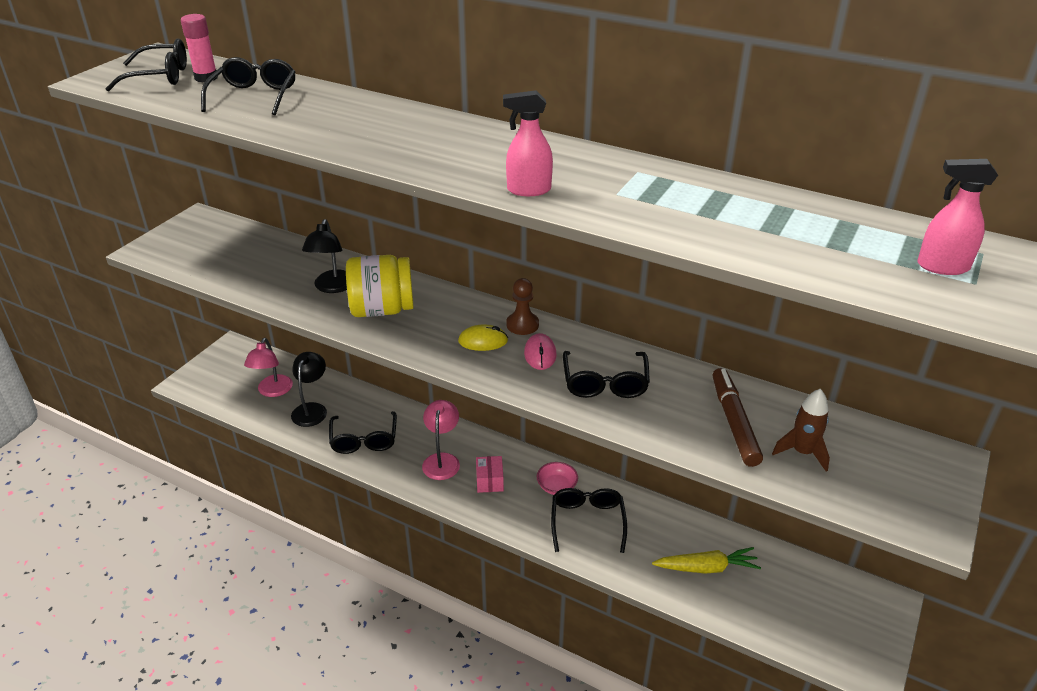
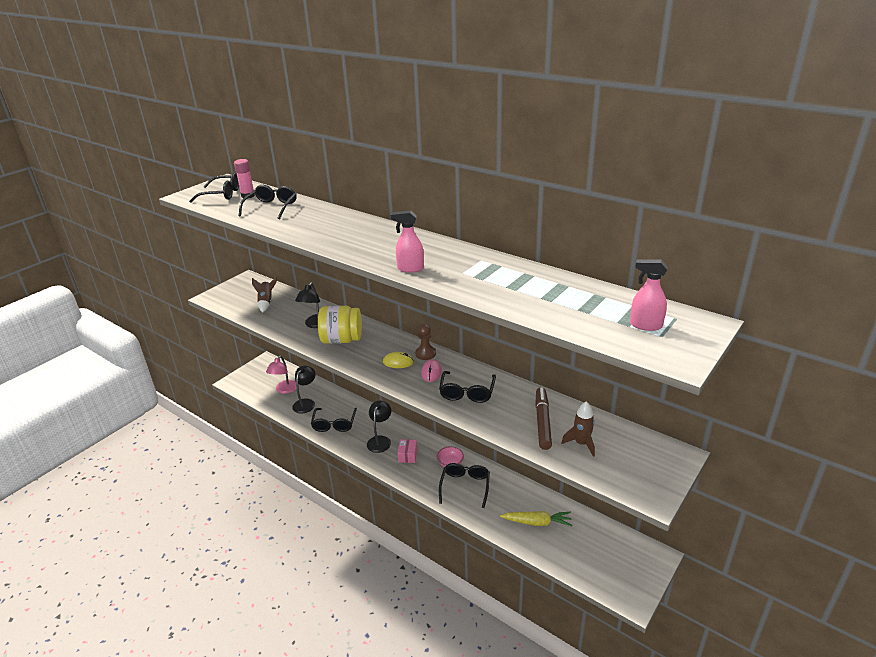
camera: 10 degrees right, 5 degrees down
(241, 255) = (266, 302): none -> brown rocket
(442, 460) = (380, 440): pink lamp -> black lamp

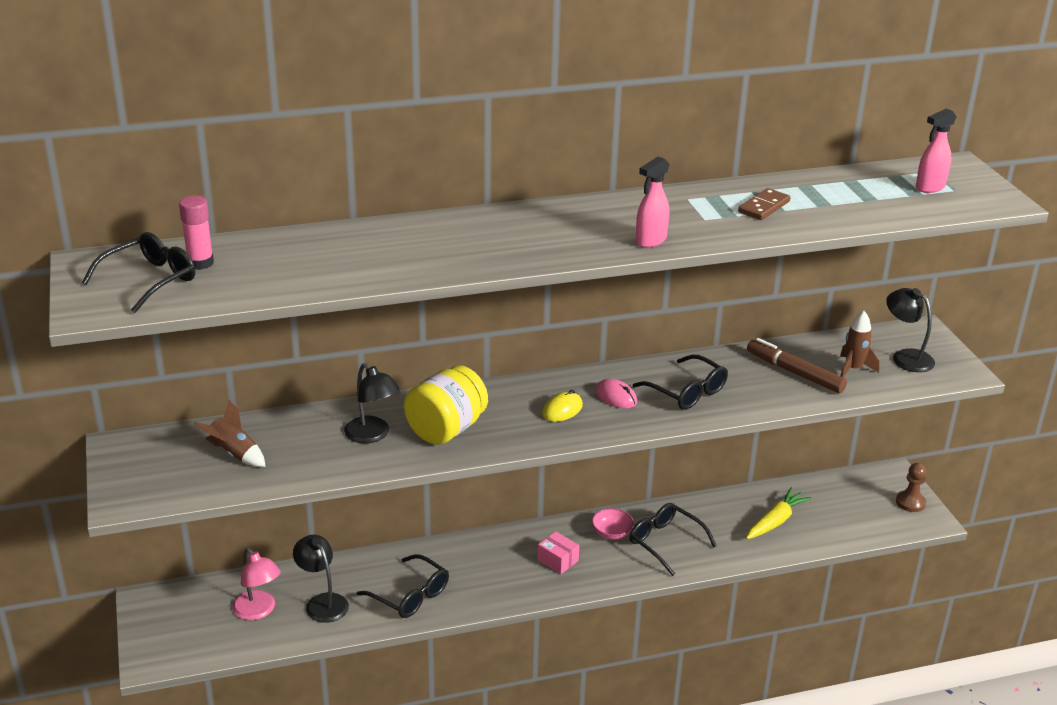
camera: 55 degrees left, 0 degrees up
(271, 207) = (289, 260): black glasses -> none
(380, 440) = (499, 569): black lamp -> black lamp (906, 357)
(425, 354) = (570, 383): brown pawn -> brown pawn (910, 502)
(509, 283) = (764, 207): none -> brown domino

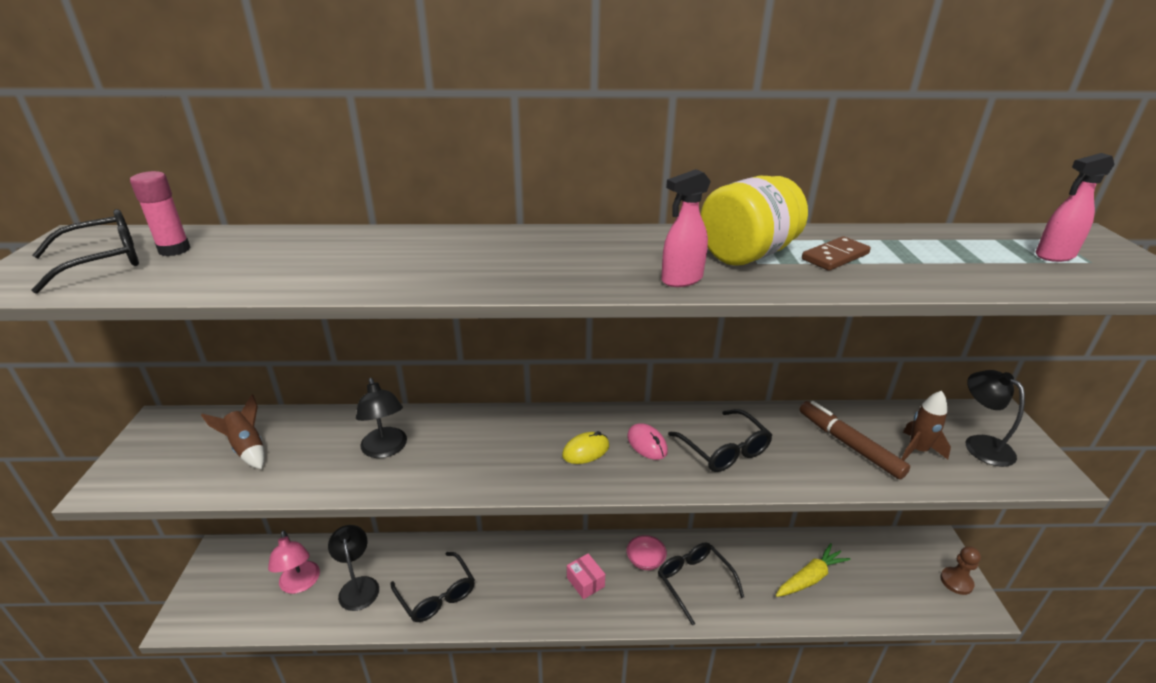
camera: 15 degrees right, 0 degrees up
(446, 429) = (460, 455): yellow jar -> yellow jar (747, 255)

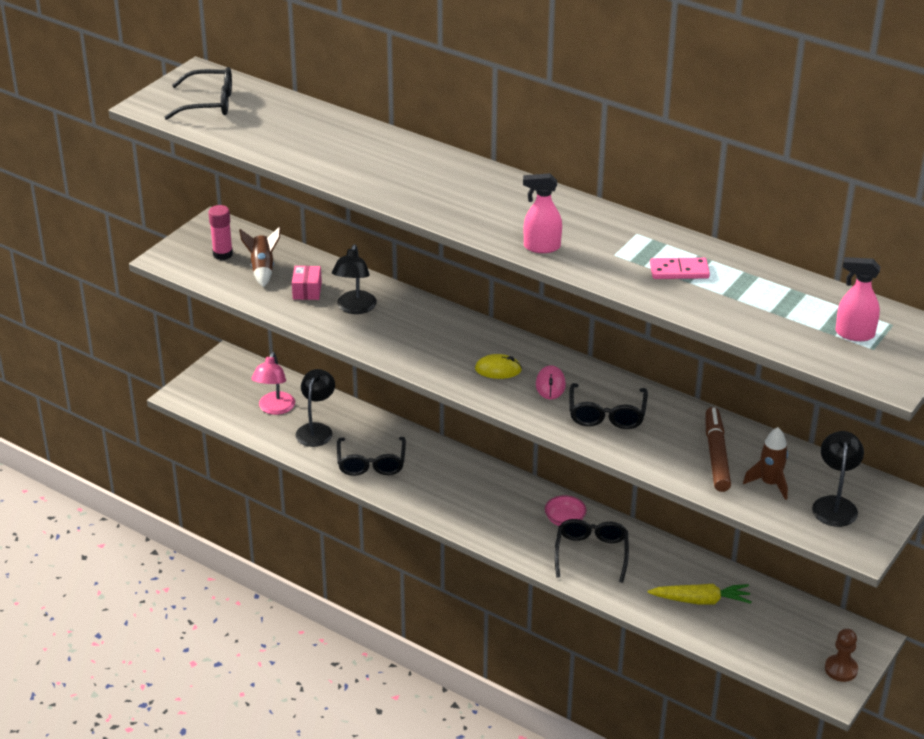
camera: 35 degrees right, 5 degrees up
(174, 250) = (252, 107): pink glue stick -> pink glue stick (222, 254)
(585, 582) = (497, 510): pink box -> pink box (307, 291)
(747, 255) = (617, 246): yellow jar -> none
(835, 256) = (679, 271): brown domino -> pink domino

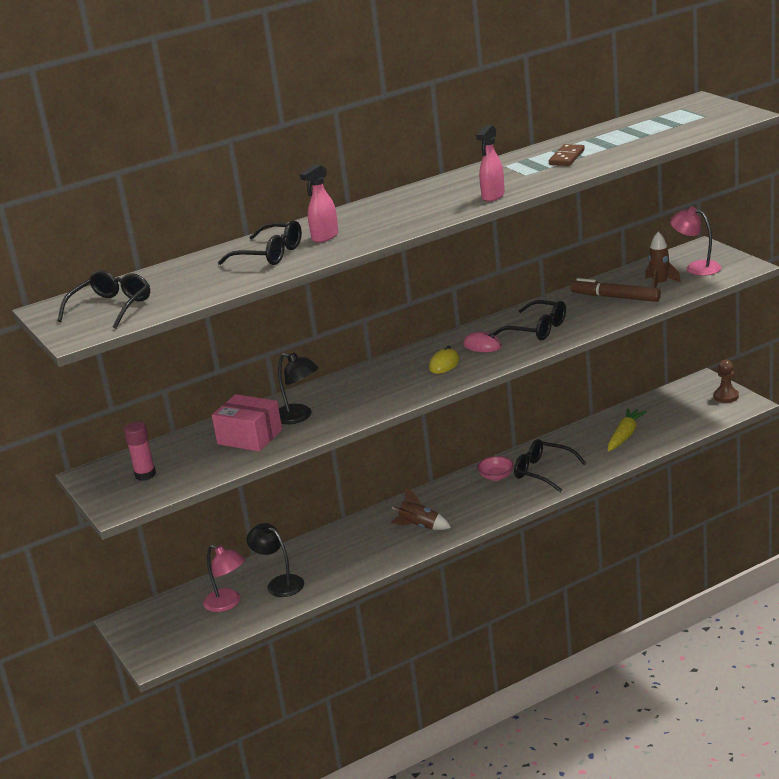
camera: 60 degrees left, 10 degrees down
(262, 269) = (191, 456): brown rocket -> brown rocket (420, 526)
(307, 291) = (250, 437): pink box -> pink box, size x1.66
(371, 463) = (351, 560): black glasses -> black glasses (269, 254)
(679, 271) = (566, 157): pink domino -> brown domino
(834, 504) = (696, 267): black lamp -> pink lamp
(854, 334) = (685, 118): pink spray bottle -> pink spray bottle (325, 237)

